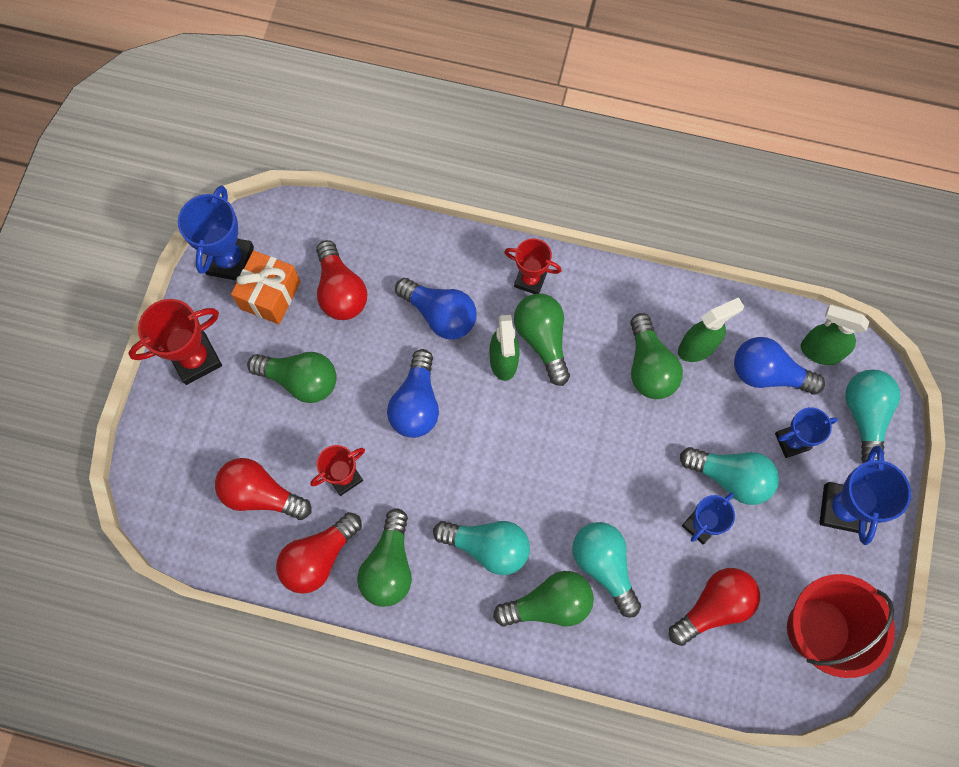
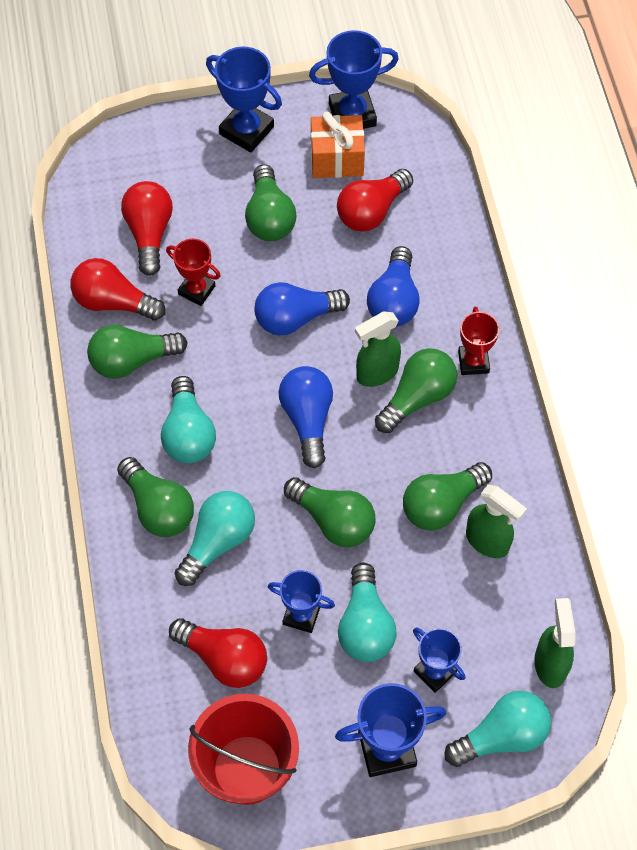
camera: 65 degrees right, 10 degrees down
(195, 359) = (246, 130): red trophy -> blue trophy
(626, 460) = (333, 520): none -> green light bulb
(767, 374) = (496, 620): blue light bulb -> blue light bulb (307, 419)

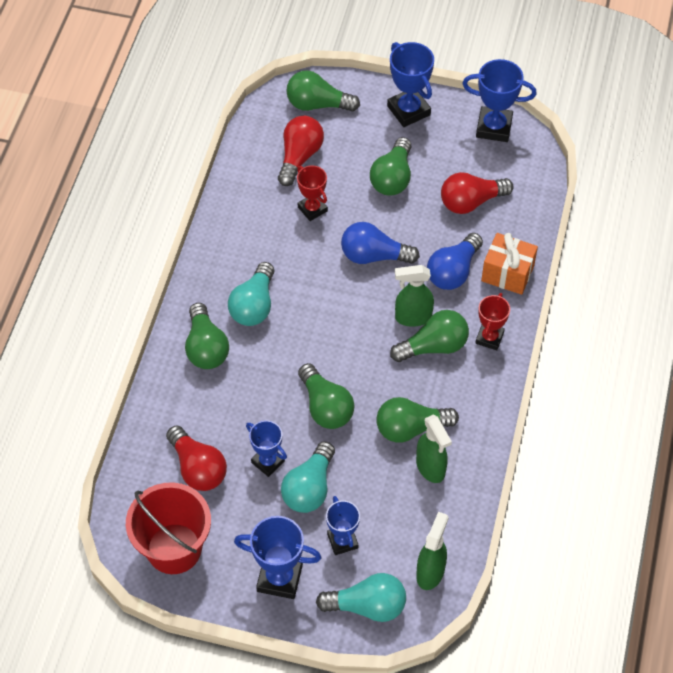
camera: 25 degrees right, 5 degrees down
(113, 302) = (249, 195): red light bulb -> none
(132, 360) = (241, 240): green light bulb -> green light bulb (317, 104)
(218, 542) = (235, 387): turquoise light bulb -> none
(307, 419) = (344, 329): blue light bulb -> none
(337, 159) = (465, 155): orange gift -> orange gift (507, 273)

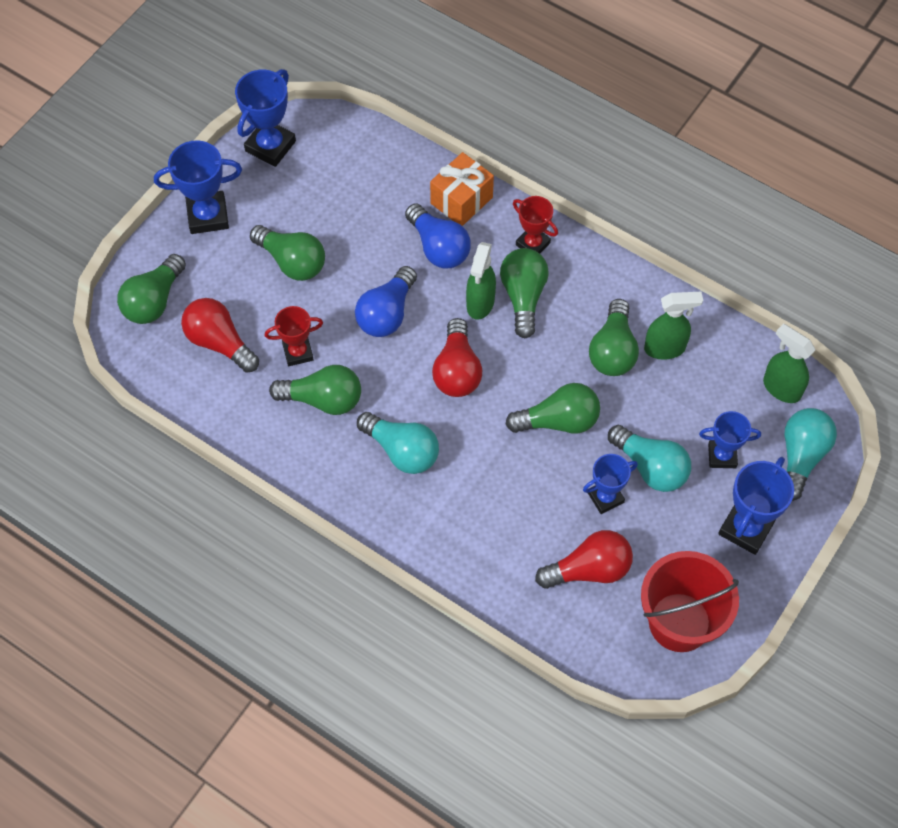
camera: 70 degrees left, 5 degrees up
(206, 347) = (438, 516): green light bulb -> green light bulb (323, 399)
(471, 202) = (357, 201): red light bulb -> red light bulb (457, 371)

